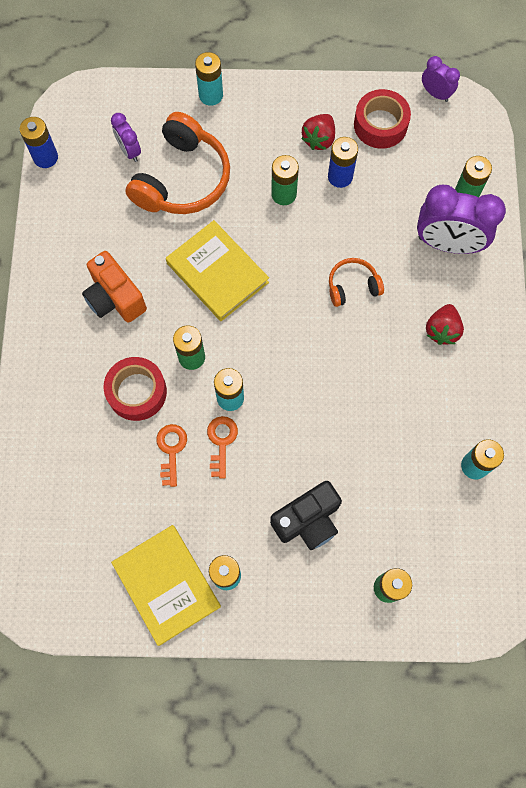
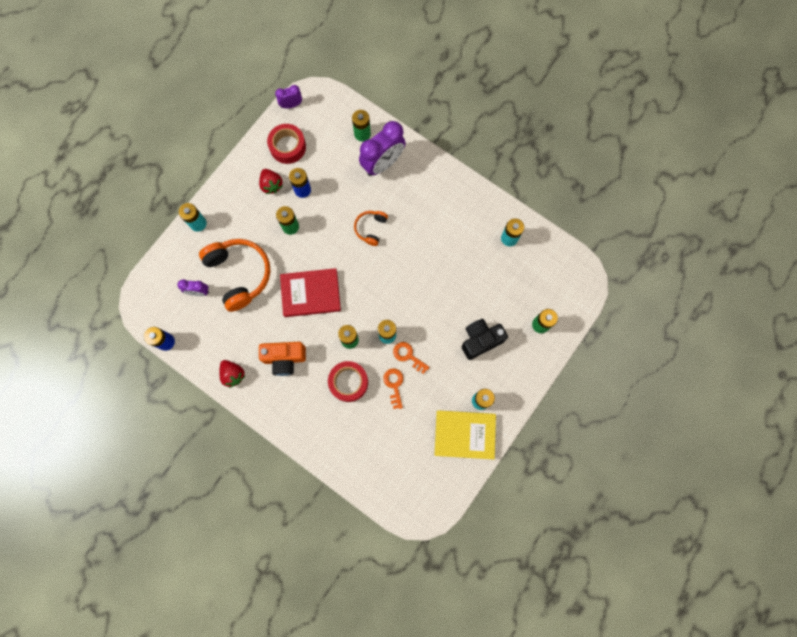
camera: 55 degrees left, 5 degrees up
(171, 450) = (394, 385): orange key -> orange key turned 45 degrees clockwise
(217, 273) = (310, 293): yellow book -> red book
(308, 521) = (480, 340): black camera -> black camera turned 120 degrees counterclockwise
(442, 330) = (428, 201): red strawberry -> red strawberry (233, 374)

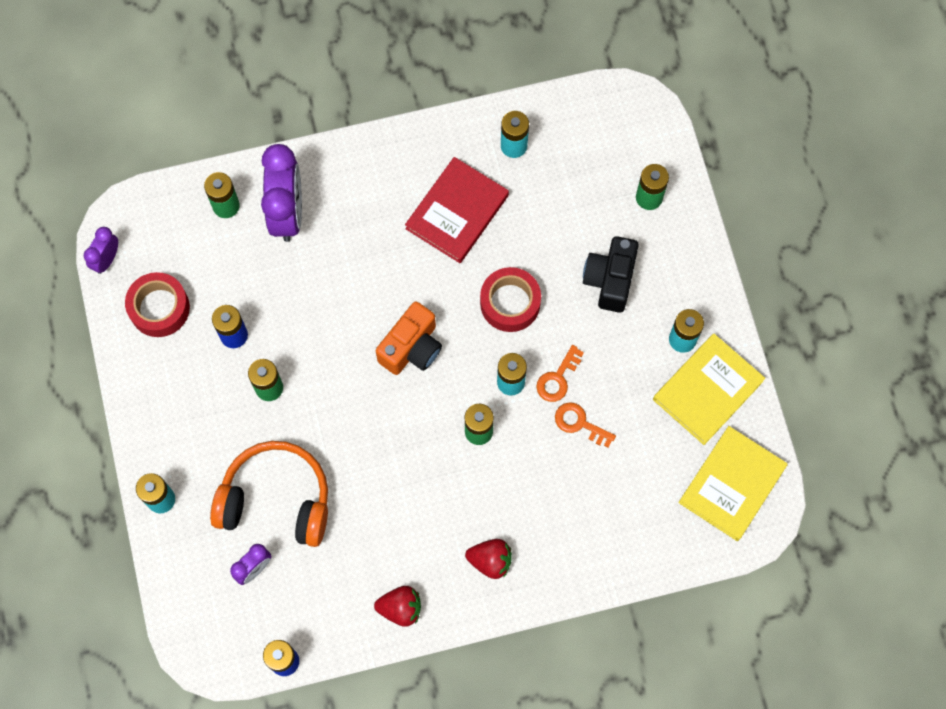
camera: 50 degrees left, 5 degrees down
(271, 185) = (192, 368): red strawberry -> red strawberry (490, 561)
(285, 359) = (435, 529): orange camera -> orange camera (412, 348)
(310, 293) = (378, 431): red book -> red book (457, 212)
(348, 382) = (530, 475): red tape -> red tape (510, 303)
(371, 228) = (359, 294): orange headphones -> none
(408, 356) = (558, 378): orange key -> orange key turned 45 degrees counterclockwise
(425, 486) = (732, 484): none -> yellow book

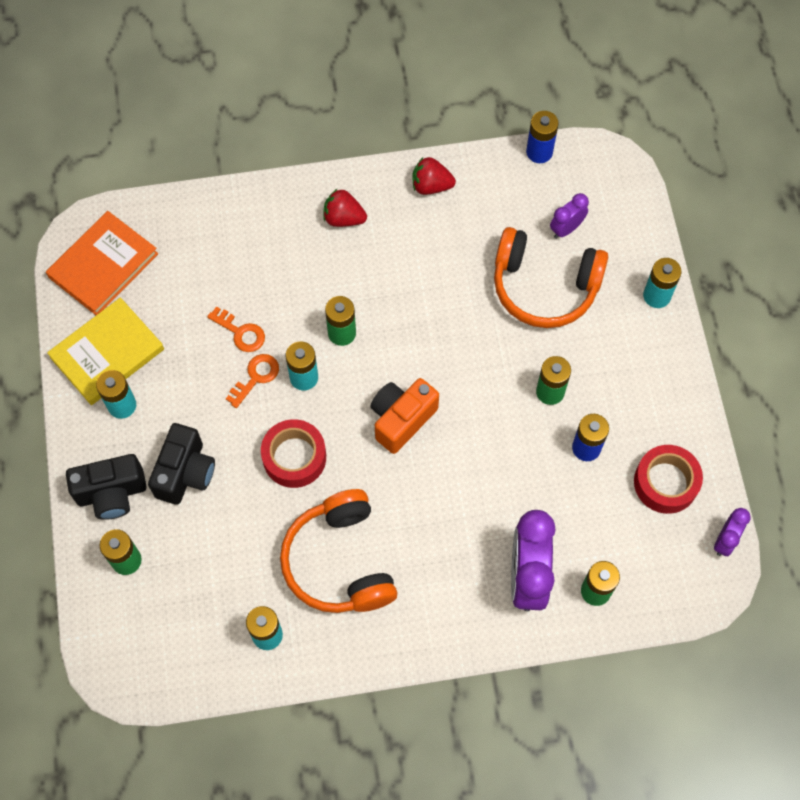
camera: 175 degrees left, 5 degrees down
(457, 212) = (339, 562): red book -> orange headphones
(674, 255) = (112, 493): none -> black camera
(732, 484) = (103, 265): yellow book -> orange book

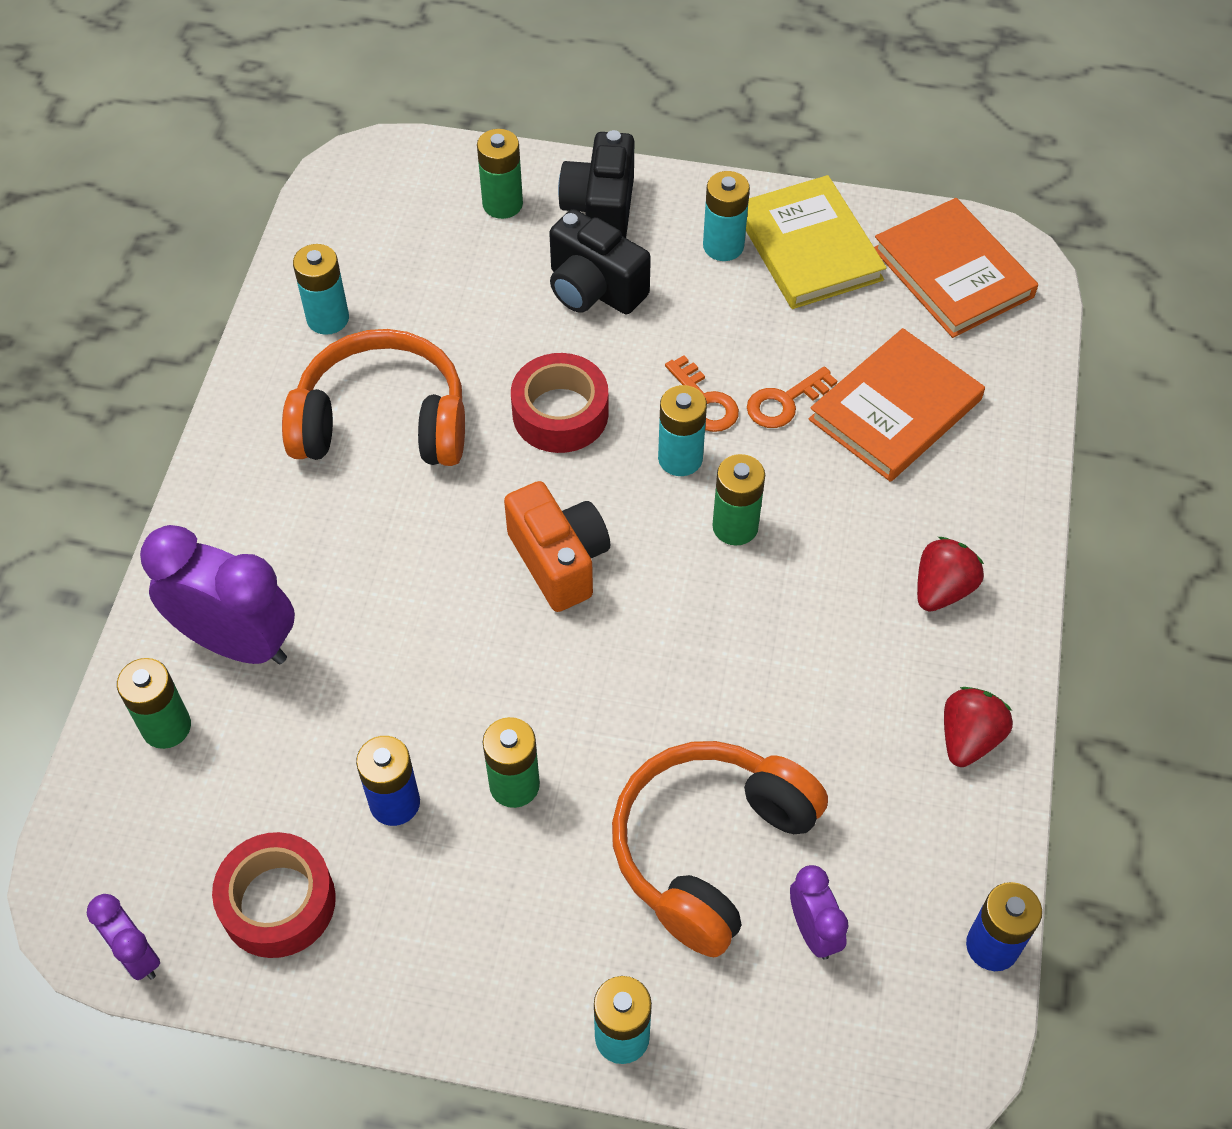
camera: 110 degrees right, 10 degrees down
(225, 271) = (895, 410): none -> orange book

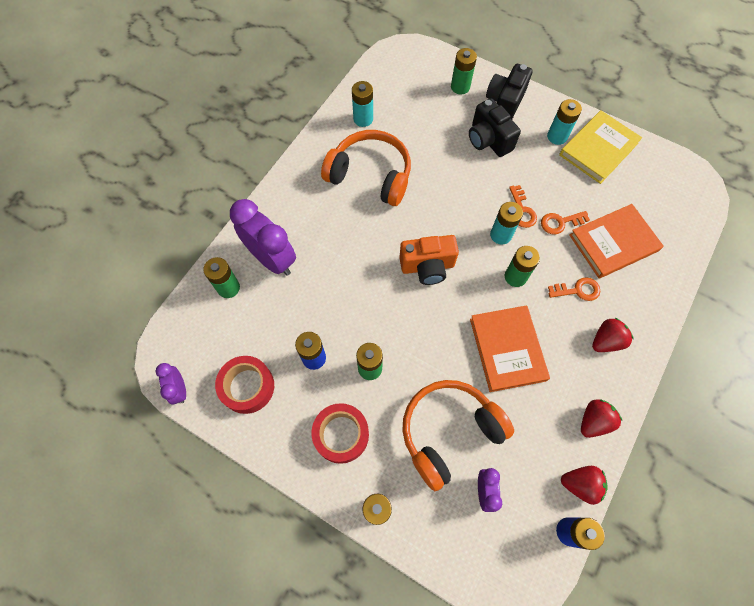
camera: 20 degrees right, 10 degrees up
(559, 561) = (427, 267): orange camera -> orange camera turned 90 degrees clockwise
(560, 413) = (452, 195): red tape -> red tape (341, 434)
(809, 247) = (598, 149): yellow book -> yellow book turned 45 degrees clockwise
(859, 515) = (577, 290): none -> orange key
(953, 273) = (666, 182): orange book -> orange book (507, 349)
(983, 857) = (580, 484): none -> red strawberry

